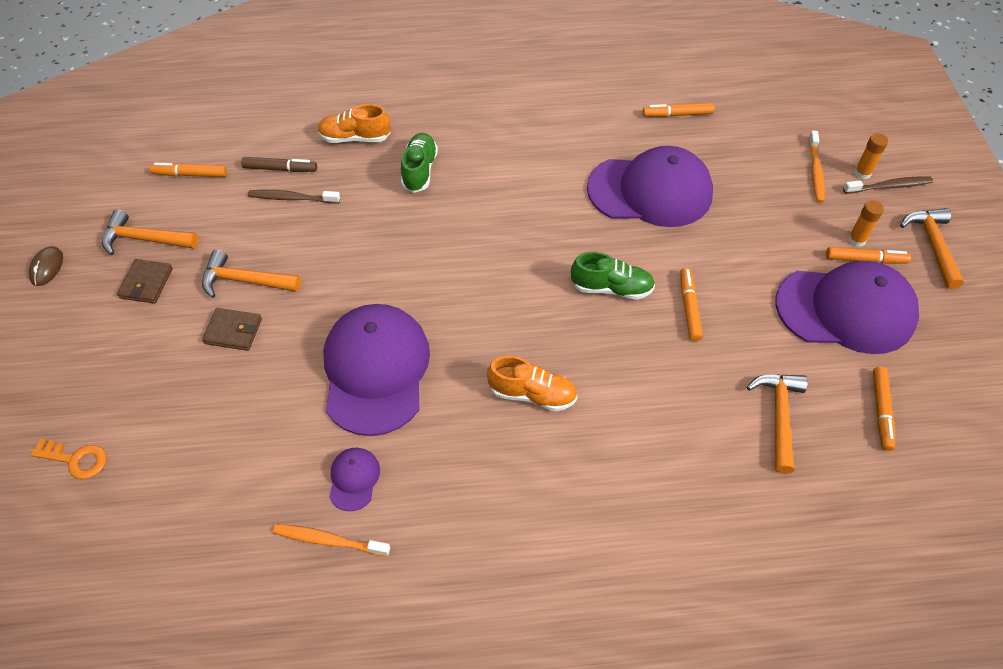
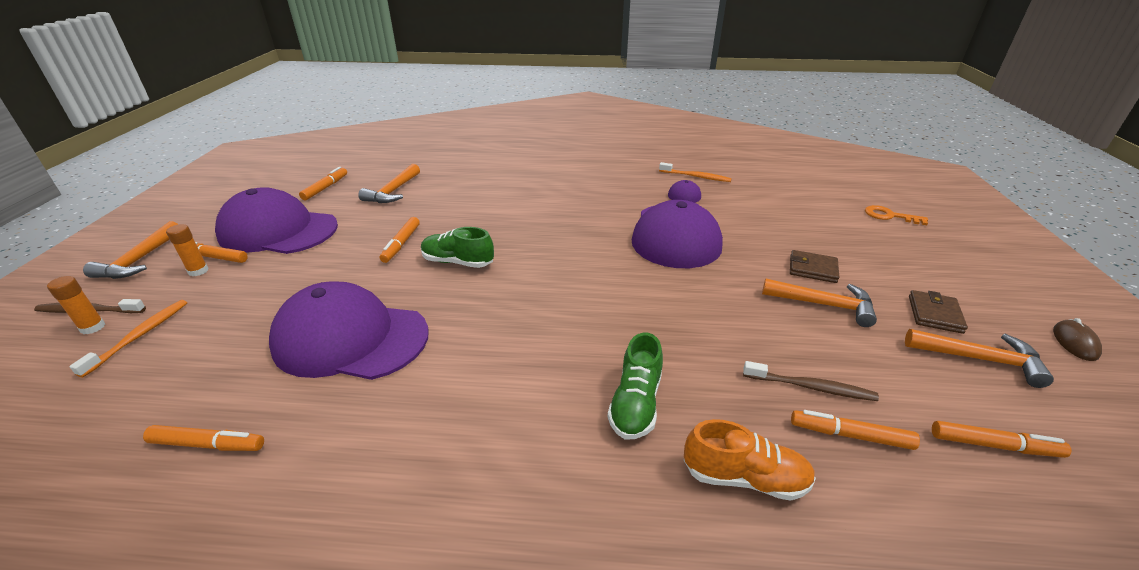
camera: 170 degrees left, 20 degrees down
(280, 169) = (850, 435): brown marker -> orange marker
(532, 394) = (555, 214): orange shoe -> none

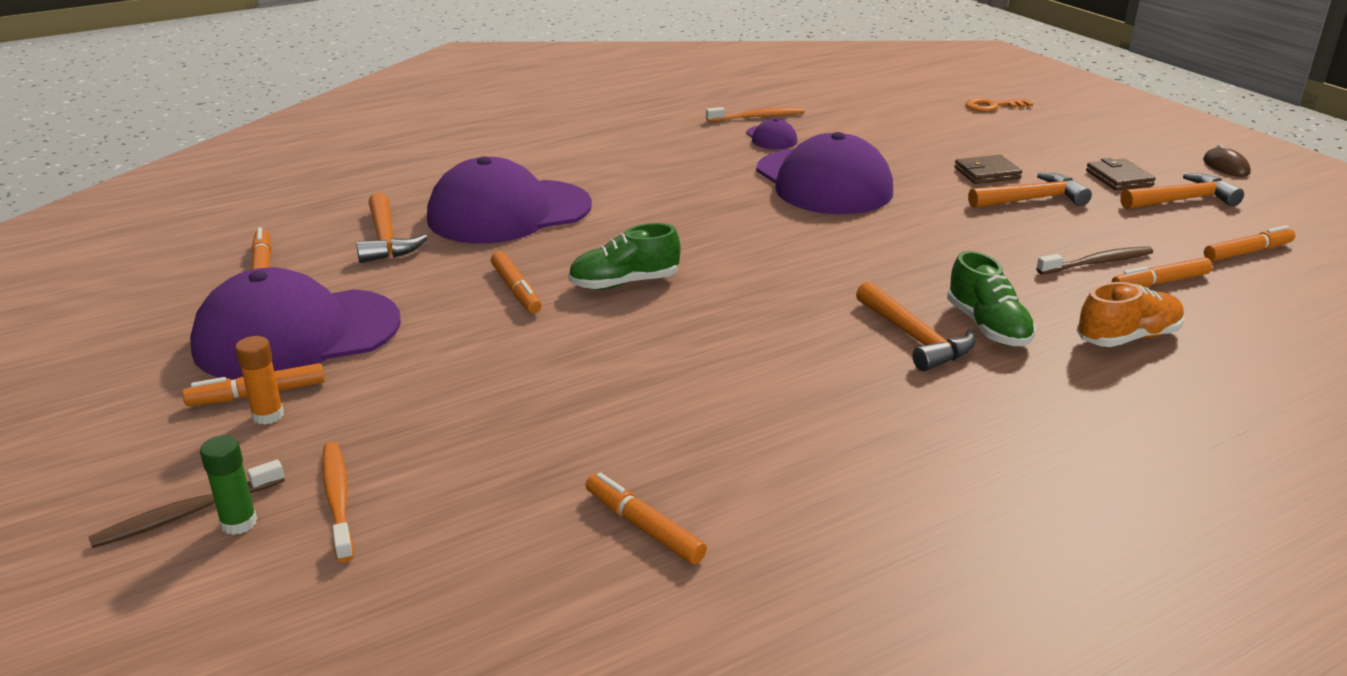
camera: 35 degrees left, 5 degrees down
(93, 327) = (239, 523): orange glue stick -> green glue stick
(139, 260) = (129, 441): orange hammer -> orange hammer (914, 338)
(207, 444) = (644, 527): orange marker -> orange marker turned 105 degrees counterclockwise
(350, 338) = (630, 391): purple cap -> purple cap (509, 212)

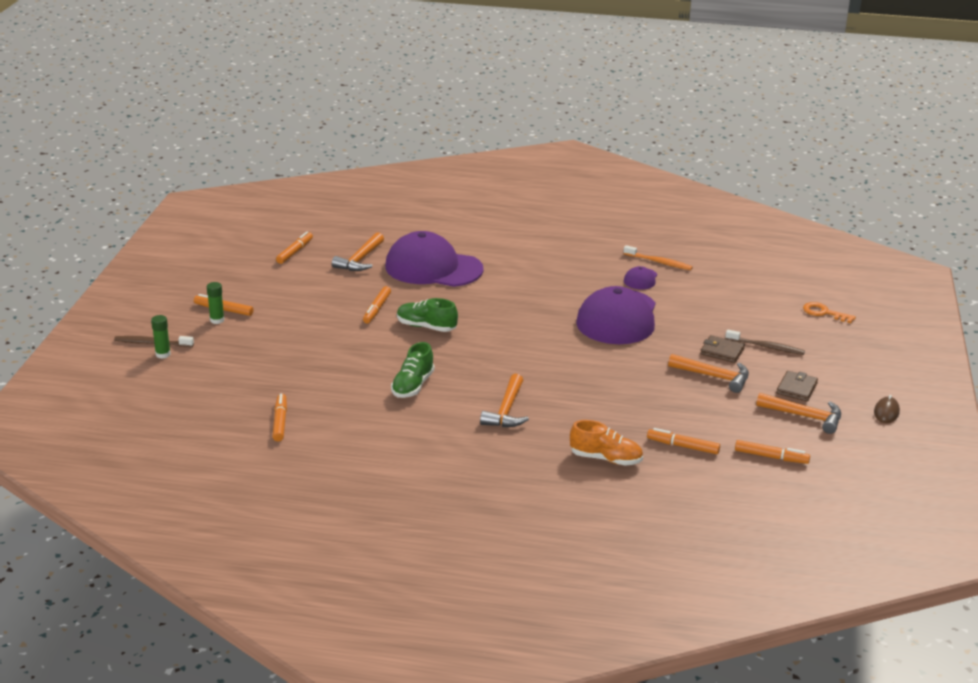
camera: 40 degrees right, 0 degrees up
(268, 415) = (217, 320): orange glue stick -> green glue stick
(297, 335) = (267, 291): purple cap -> none
(338, 499) = (200, 362): orange toothbrush -> none
(987, 327) = (550, 422): green shoe -> green shoe (412, 386)
(1097, 263) = (672, 422): brown toothbrush -> brown toothbrush (766, 347)

